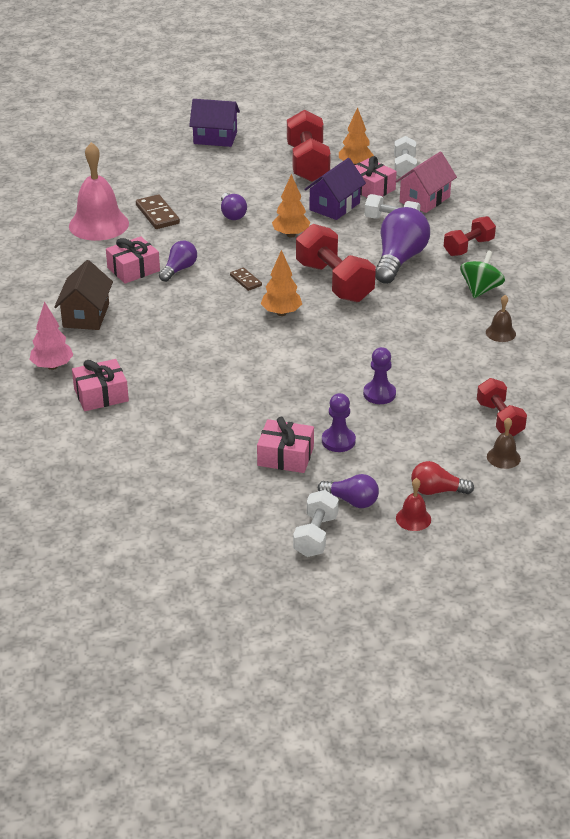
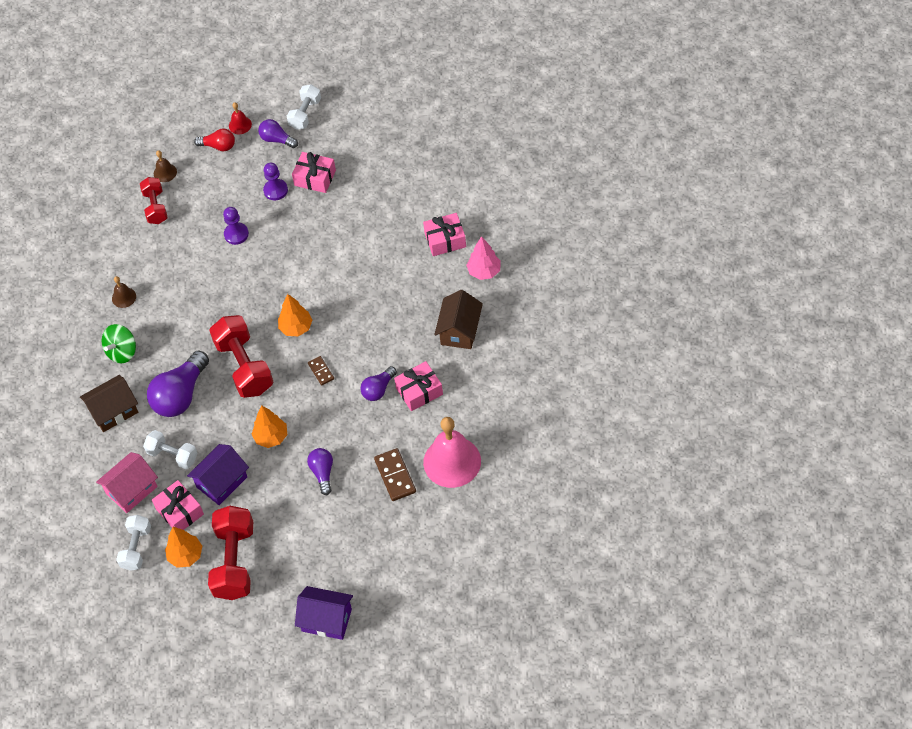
camera: 170 degrees left, 20 degrees up
(468, 247) = (113, 411): red dumbbell -> brown house

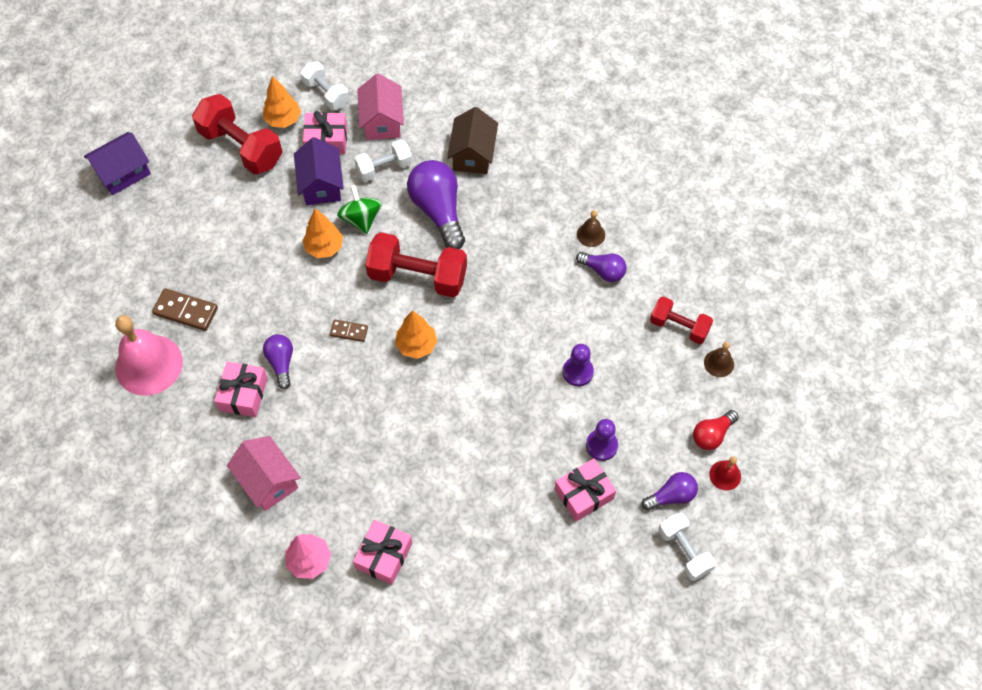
camera: 125 degrees right, 5 degrees up
(122, 352) = (530, 197): green spinning top -> green spinning top (361, 219)
(322, 473) = (249, 260): purple light bulb -> purple light bulb (603, 271)
(459, 330) = (268, 481): brown house -> pink house

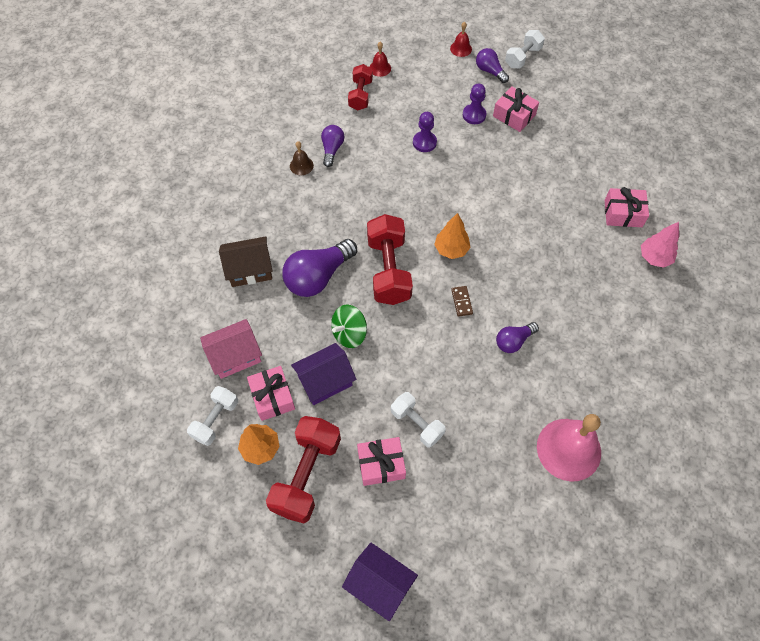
camera: 110 degrees left, 0 degrees up
(185, 311) = (504, 442): brown domino -> none
(243, 394) = (555, 358): pink gift -> pink gift (381, 464)
(268, 481) = (614, 309): pink house -> none
(324, 247) = (390, 352): orange tree -> none
(384, 168) = (288, 335): white dumbbell -> white dumbbell (417, 423)
(712, 435) = (435, 60): red light bulb -> none
(719, 363) = (380, 68): brown bell -> red bell

